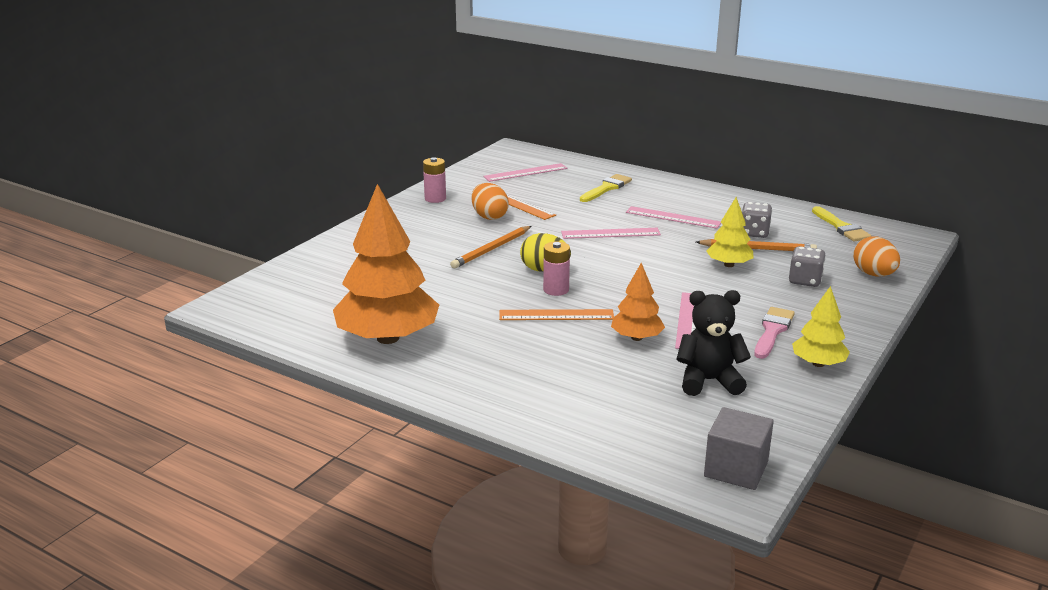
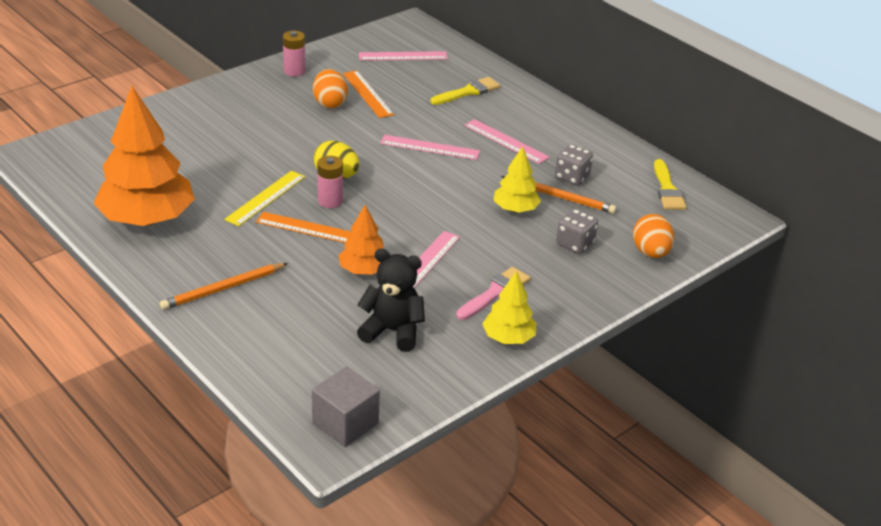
camera: 15 degrees right, 10 degrees up
(491, 249) = (304, 142): orange pencil -> orange pencil (223, 289)
(492, 299) = (265, 198): none -> yellow ruler

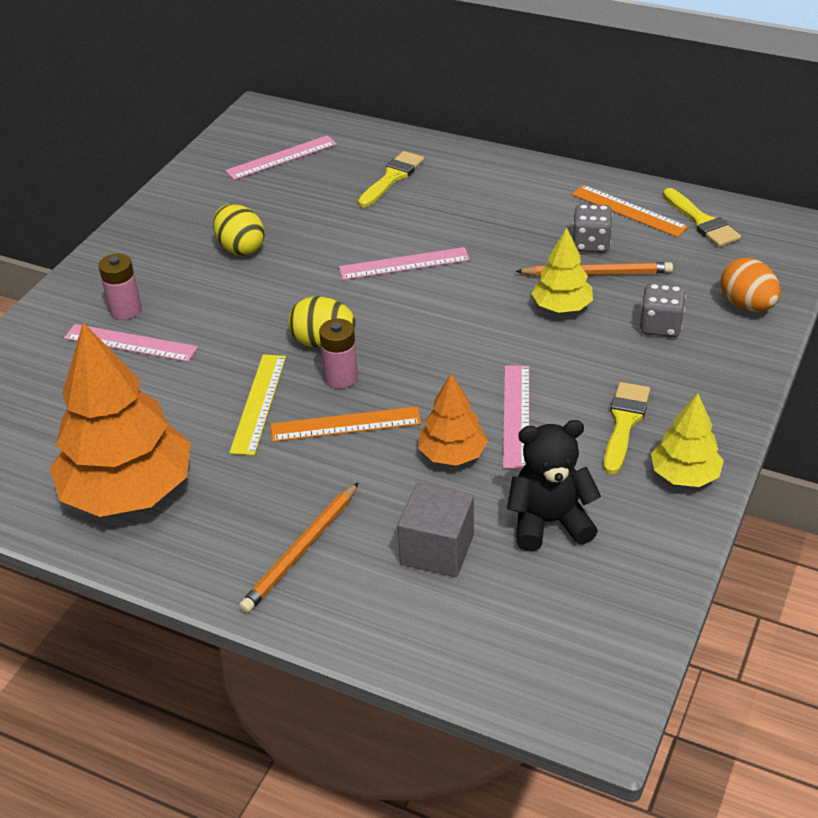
camera: 20 degrees left, 5 degrees up
(294, 71) = (164, 220): pink battery -> pink battery (125, 310)
(330, 103) = (241, 248): orange egg -> yellow egg
(345, 423) = (592, 672): grey cube -> grey cube (437, 549)
(367, 94) = (277, 220): orange ruler -> orange ruler (628, 211)
(495, 293) = (624, 423): pink brush -> yellow brush
(506, 141) = (483, 225): pink ruler -> pink ruler (130, 343)

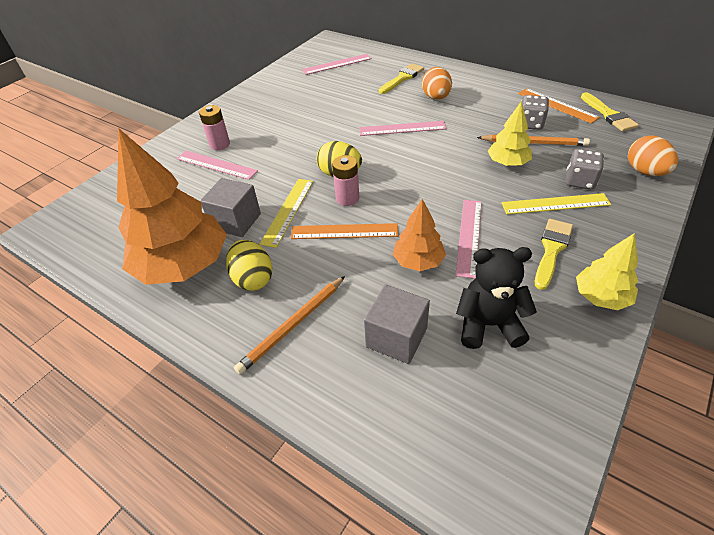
camera: 10 degrees right, 5 degrees up
(186, 424) = (236, 221): none -> grey cube
(241, 248) = (300, 113): yellow egg -> yellow egg (253, 279)
(448, 209) = (436, 98): none -> orange egg
(628, 361) = (555, 204): none -> yellow ruler

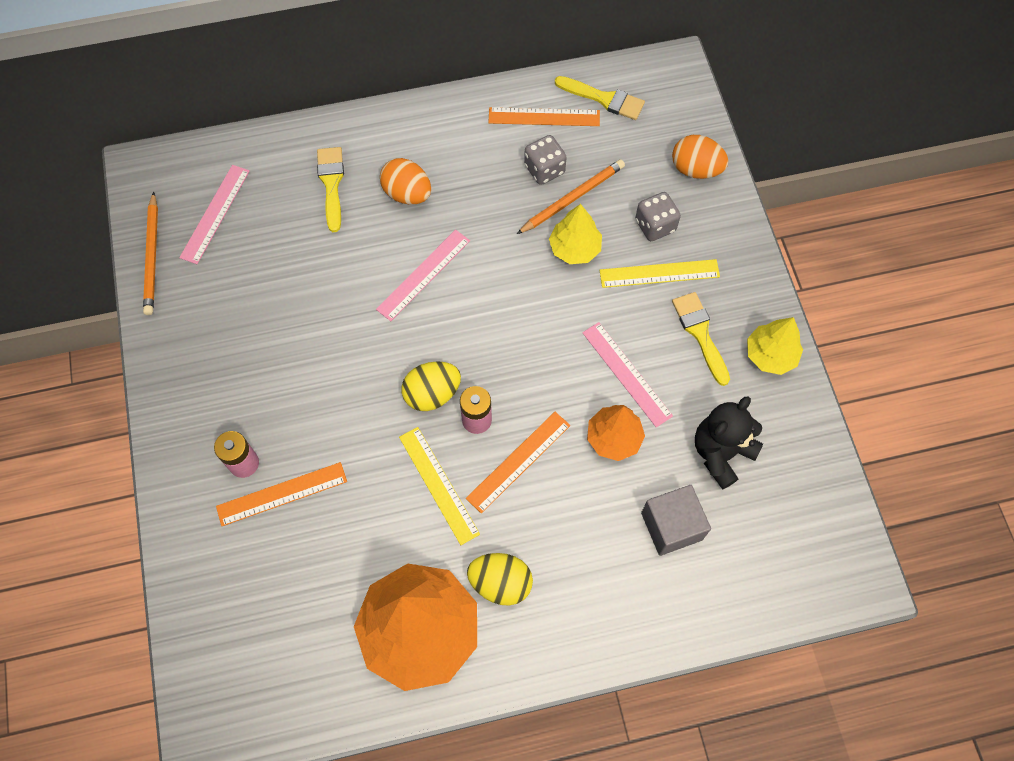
camera: 50 degrees left, 20 degrees up
(216, 165) = (282, 494): pink ruler -> orange ruler
(236, 221) = (403, 541): grey cube -> none
(293, 325) = (586, 591): orange pencil -> orange pencil (152, 256)
(555, 204) = (659, 273): yellow ruler -> yellow ruler turned 45 degrees clockwise

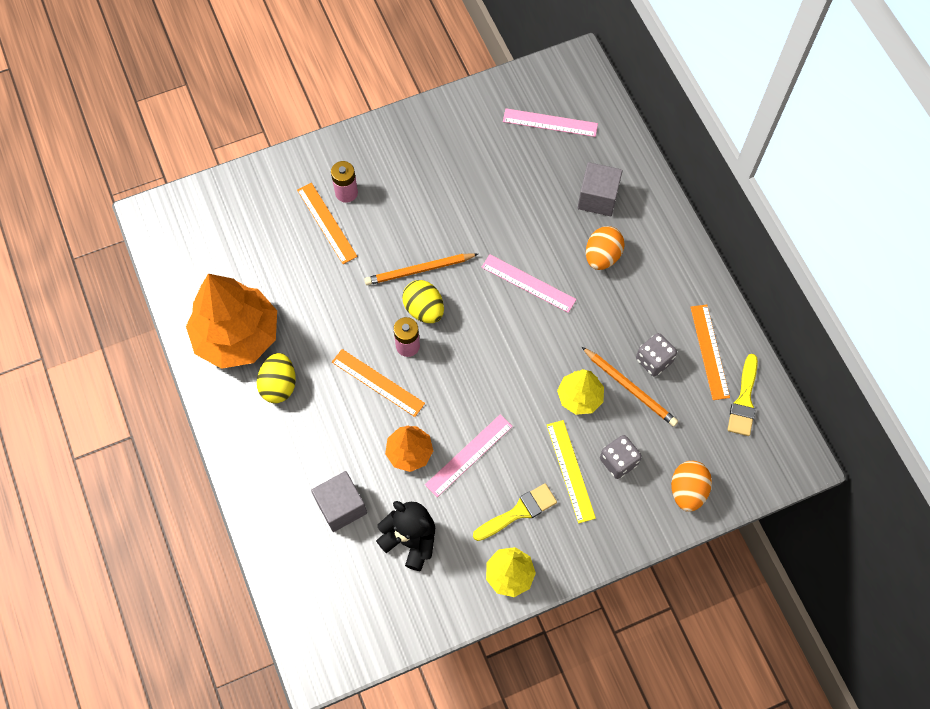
camera: 80 degrees right, 0 degrees up
(152, 256) = (503, 91): orange pencil -> orange pencil (419, 270)
(331, 184) = (597, 198): yellow brush -> grey cube
(438, 485) = (350, 328): yellow ruler -> none

